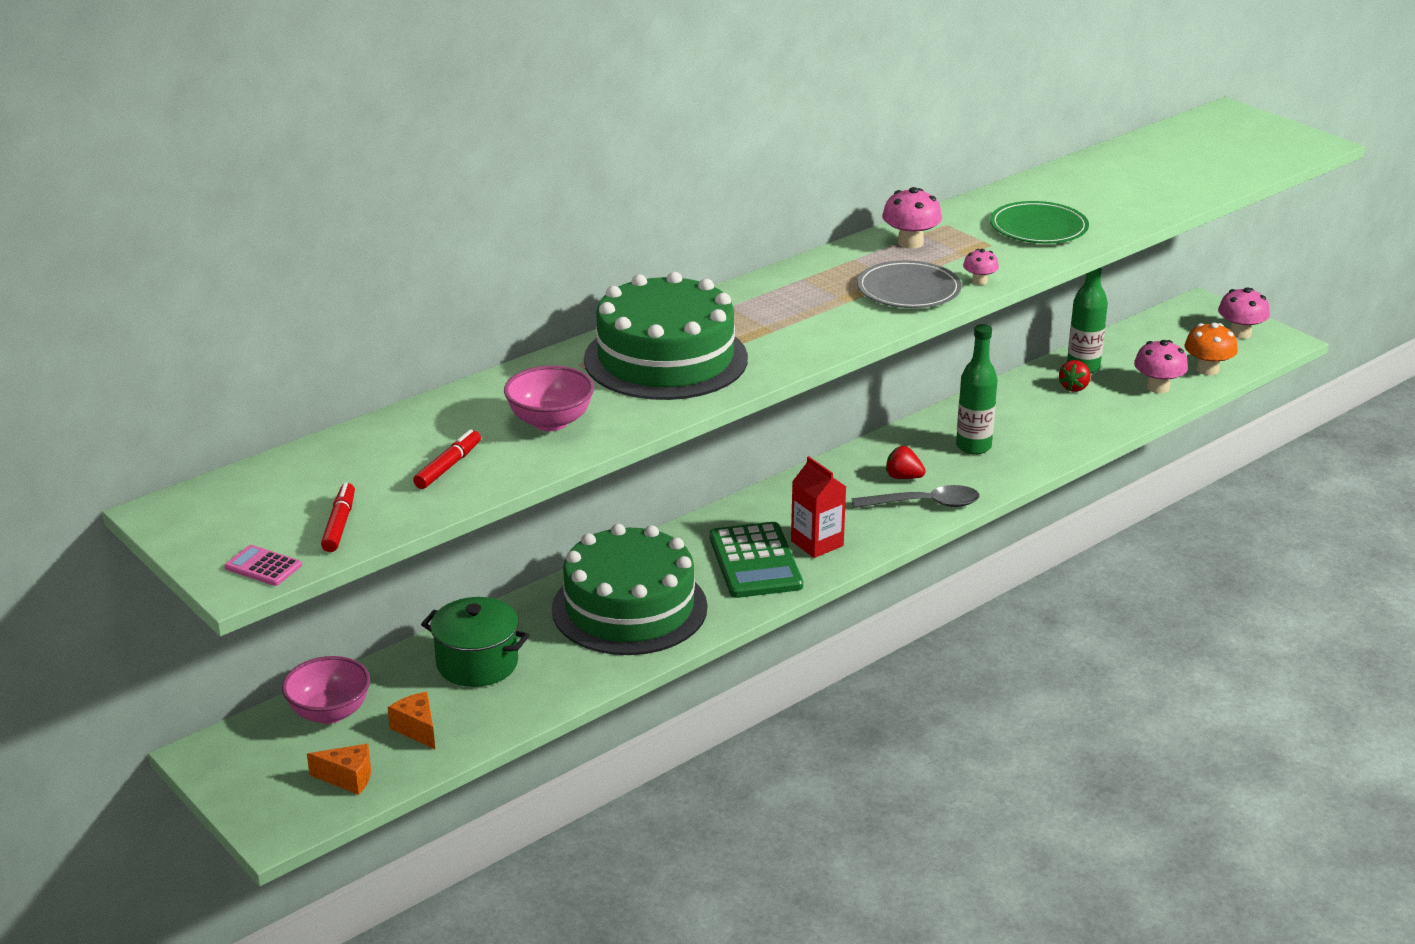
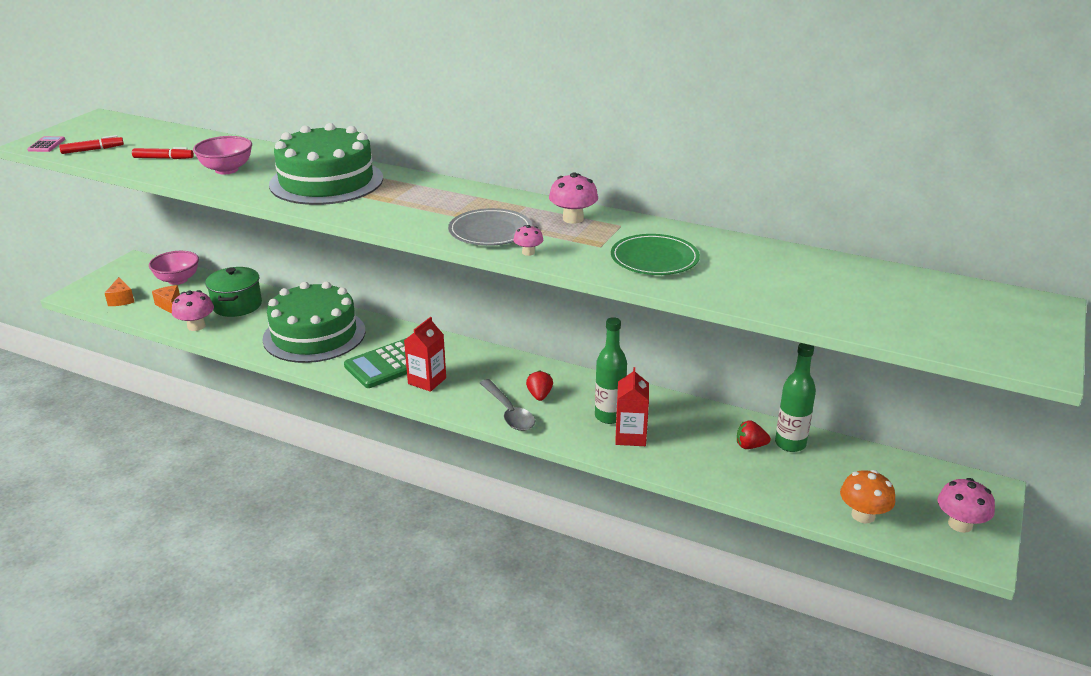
camera: 65 degrees right, 0 degrees up
(417, 729) = (169, 305): orange cheese -> orange cheese turned 60 degrees counterclockwise
(1018, 444) = (630, 436): none -> red carton
(1158, 387) = (797, 491): pink mushroom -> pink mushroom (196, 326)

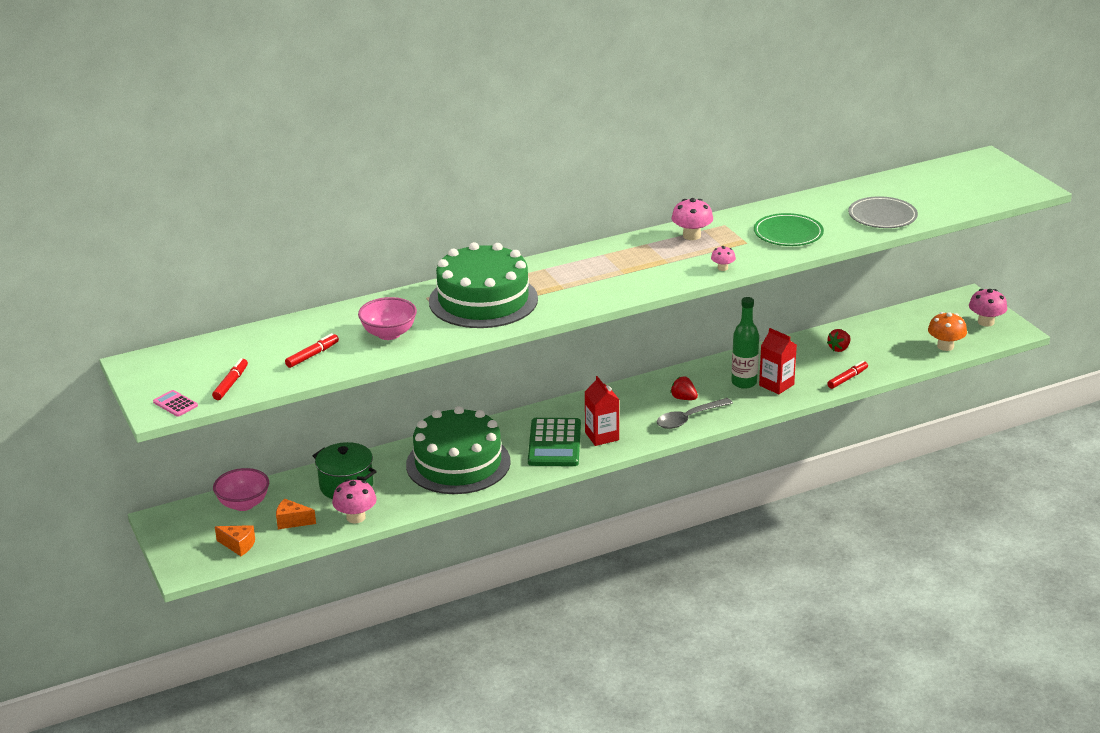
camera: 50 degrees left, 0 degrees up
(490, 231) = (670, 269): grey plate -> grey plate (882, 216)
(509, 412) = (689, 418): grey spoon -> grey spoon turned 135 degrees clockwise
(702, 475) = (847, 379): none -> red marker
(790, 444) = (853, 334): green bottle -> none

